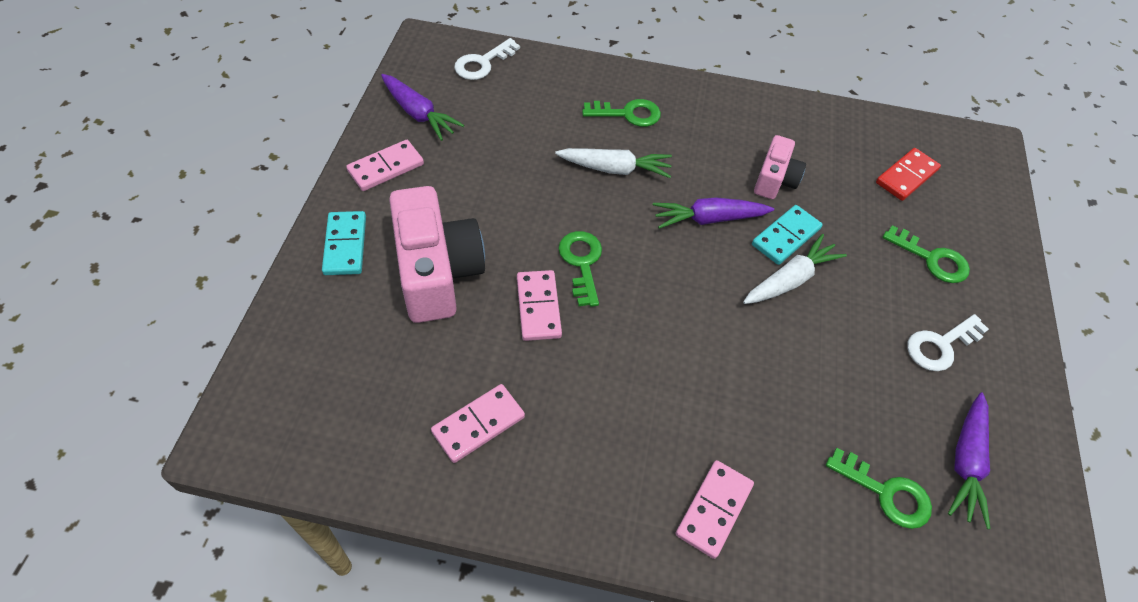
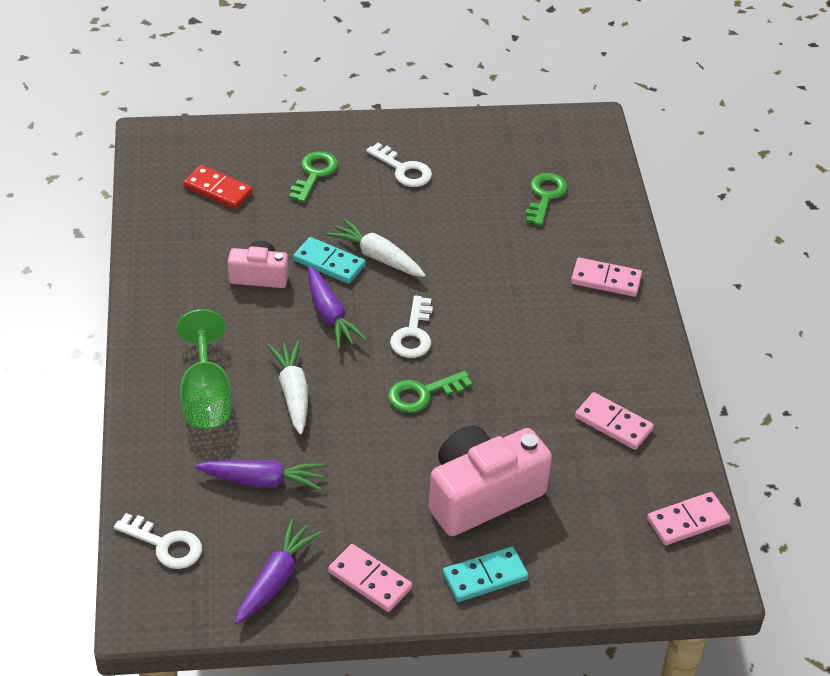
camera: 105 degrees left, 10 degrees down
(538, 307) = (485, 413): pink domino -> pink domino (688, 521)
(628, 114) = (206, 397): green key -> green goblet
(667, 278) = (413, 334): none -> white key
(965, 462) = (500, 158): purple carrot -> purple carrot (262, 481)

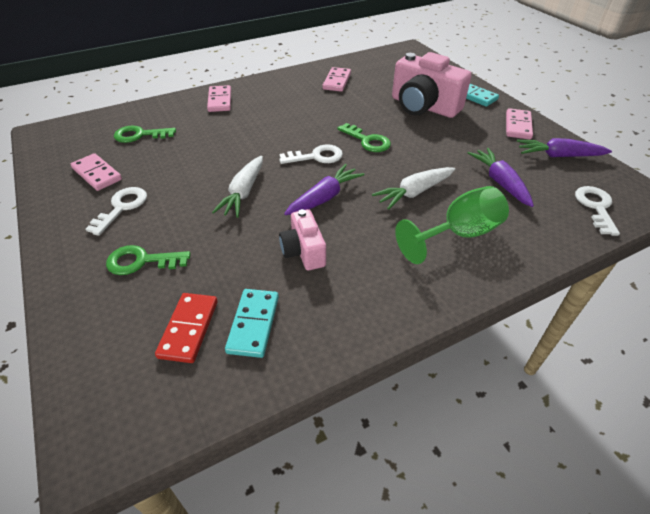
camera: 110 degrees left, 0 degrees up
(329, 263) = (264, 215): turquoise domino -> turquoise domino (253, 324)
(688, 521) = (382, 57): pink domino -> pink domino (97, 174)

